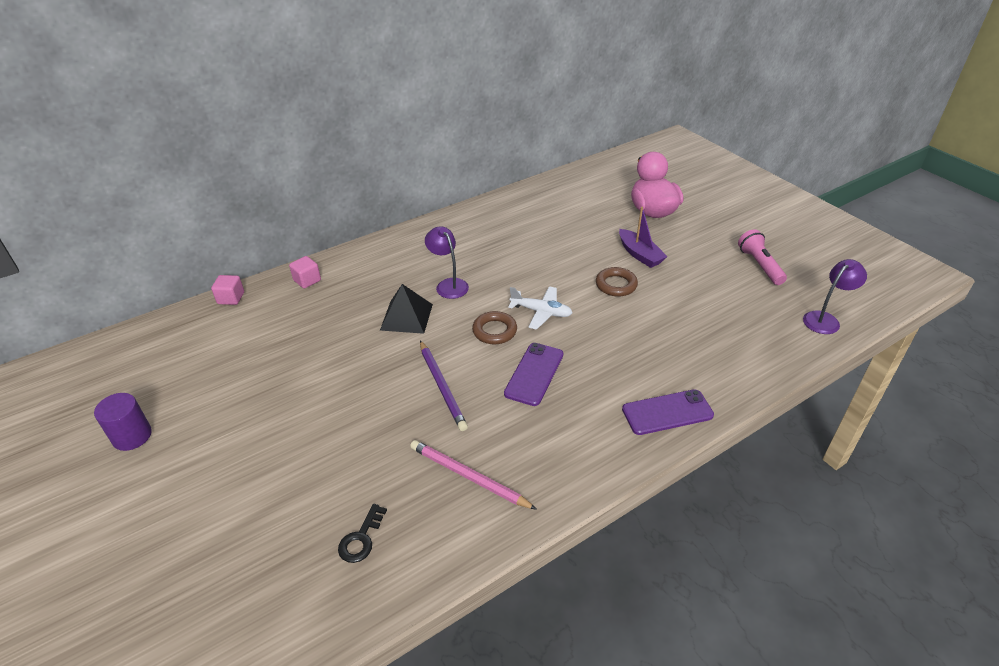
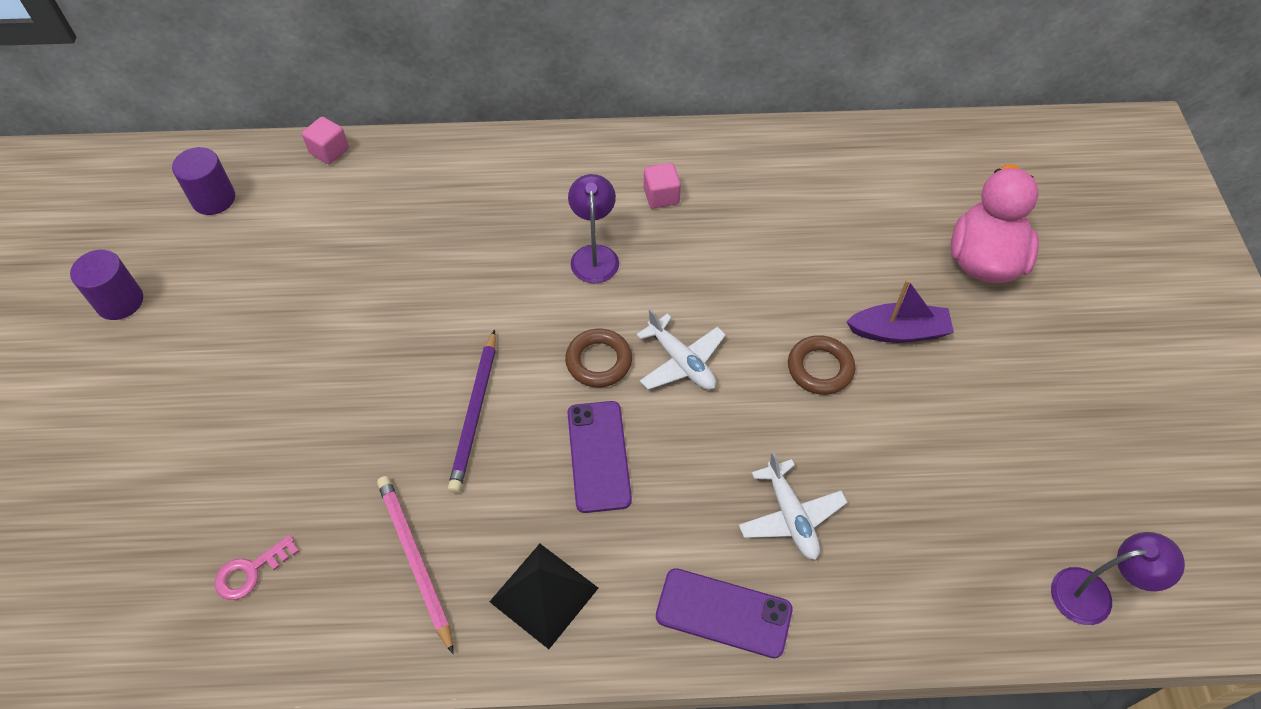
camera: 30 degrees right, 15 degrees up
(163, 352) = (213, 199): none -> purple cylinder
(307, 280) = (430, 164): pink cube -> pink cube (661, 196)
(361, 538) = (251, 571): black key -> pink key
(406, 317) = (507, 282): black pyramid -> black pyramid (544, 595)
(534, 374) = (599, 456): purple phone -> purple phone turned 60 degrees counterclockwise
(639, 254) = (898, 331): purple boat -> purple boat turned 90 degrees counterclockwise
(660, 353) = (790, 516): none -> white plane
(760, 265) = (1073, 443): pink flashlight -> none

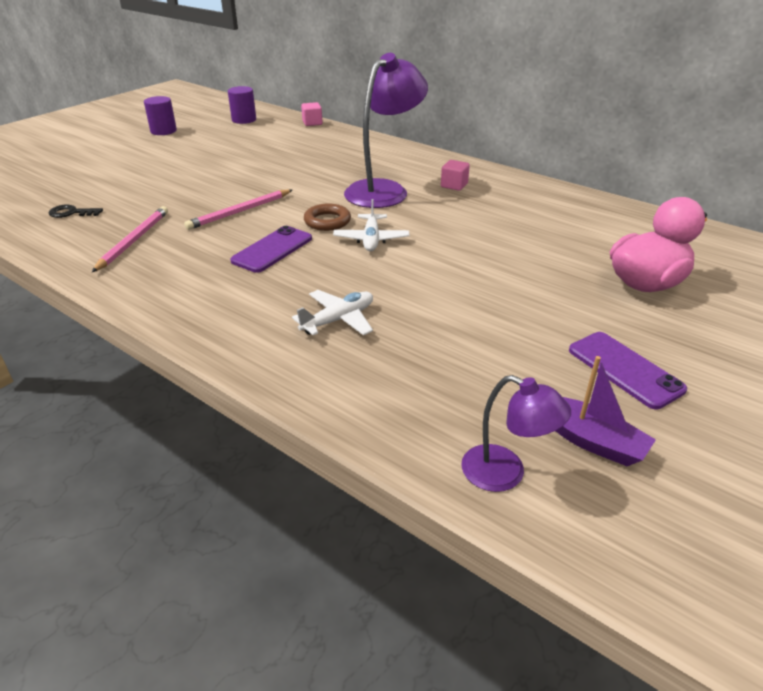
camera: 40 degrees right, 20 degrees down
(251, 571) = (72, 213): pink key -> black key
(475, 413) = (240, 212): purple pencil -> pink pencil
(544, 595) = (165, 279): black pyramid -> none
(594, 255) = (384, 190): purple lamp -> purple lamp, size x1.86
(723, 613) = (237, 334): purple phone -> purple phone (624, 369)
(790, 516) = (338, 320): white plane -> white plane turned 150 degrees counterclockwise
(820, 368) = (452, 276): brown ring -> none
(898, 331) = (531, 285): purple boat -> purple boat (589, 440)

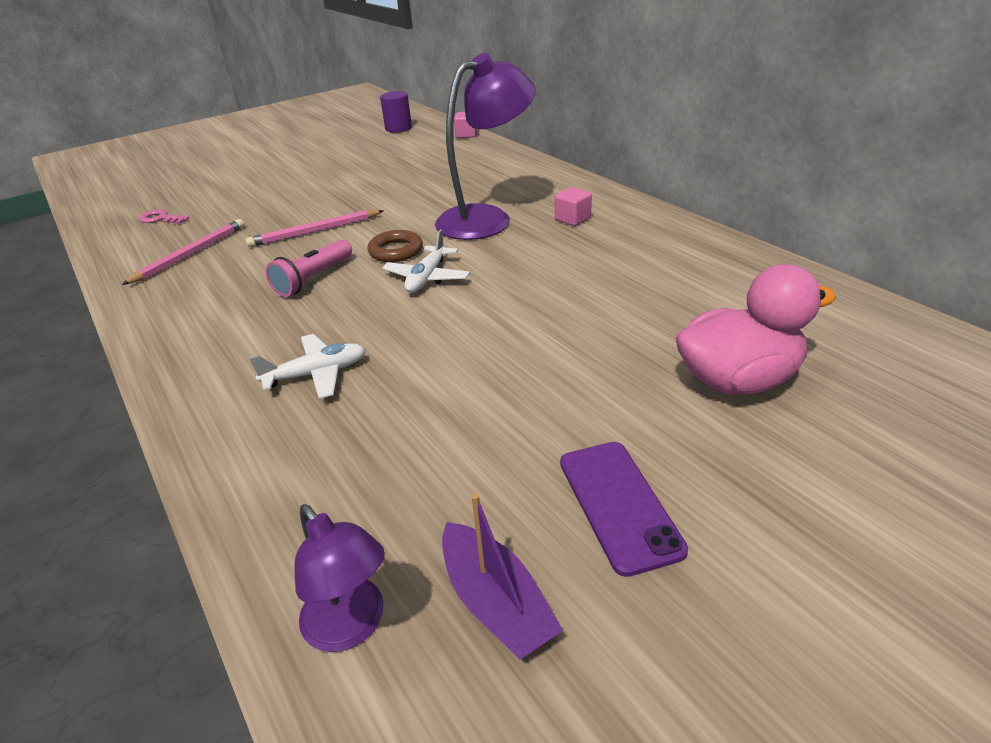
camera: 20 degrees right, 0 degrees up
(72, 213) = (161, 218): black key -> pink key
(163, 131) = (311, 137): purple cylinder -> none
(272, 250) = (313, 279): purple phone -> pink flashlight

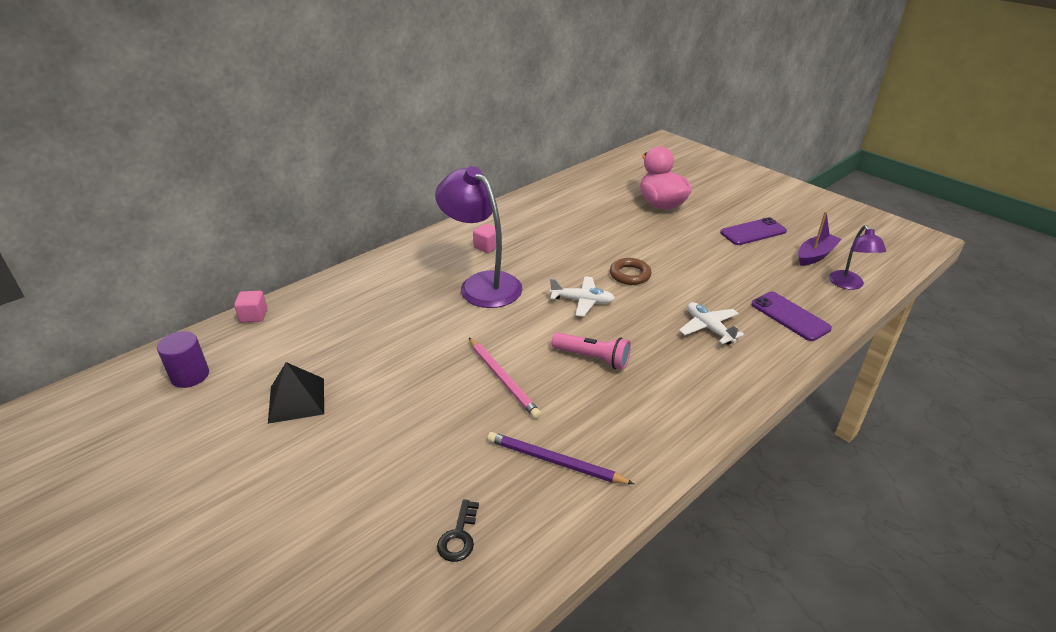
camera: 100 degrees left, 0 degrees up
(161, 218) = (459, 536): pink key -> black key
(190, 254) = (555, 461): pink pencil -> purple pencil
(295, 476) = (790, 316): none -> purple phone
(348, 159) = (296, 400): none -> black pyramid
(351, 626) = (849, 285): purple lamp -> purple lamp turned 135 degrees clockwise
(396, 251) = (541, 322): brown ring -> brown ring (630, 275)

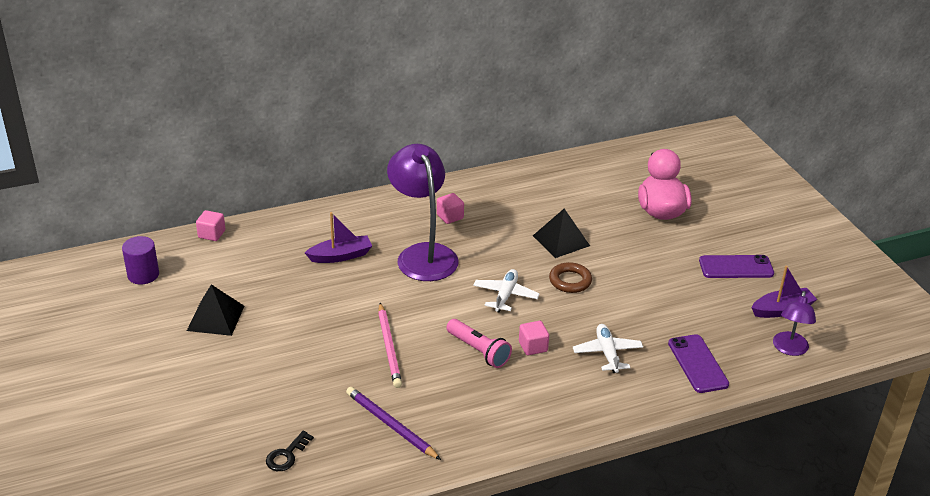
camera: 20 degrees right, 0 degrees up
(402, 304) = (340, 256): none -> purple boat
(582, 301) = (505, 295): white plane -> white plane turned 105 degrees counterclockwise
(598, 244) = (561, 240): none -> black pyramid
(639, 340) = (533, 347): none -> pink cube

